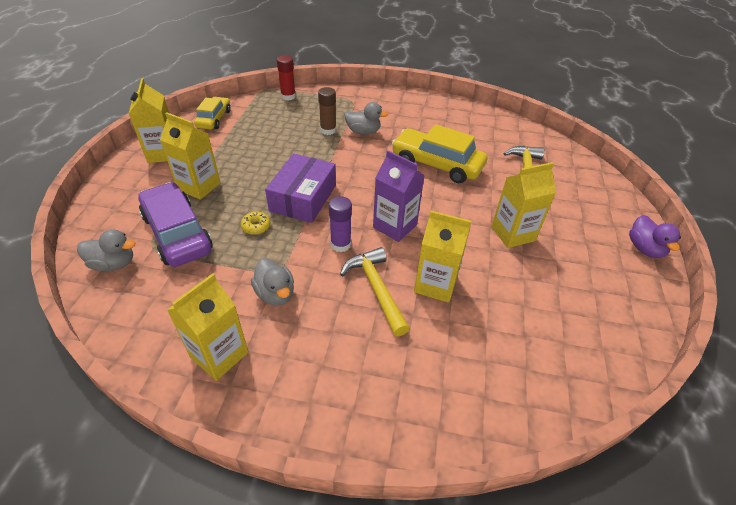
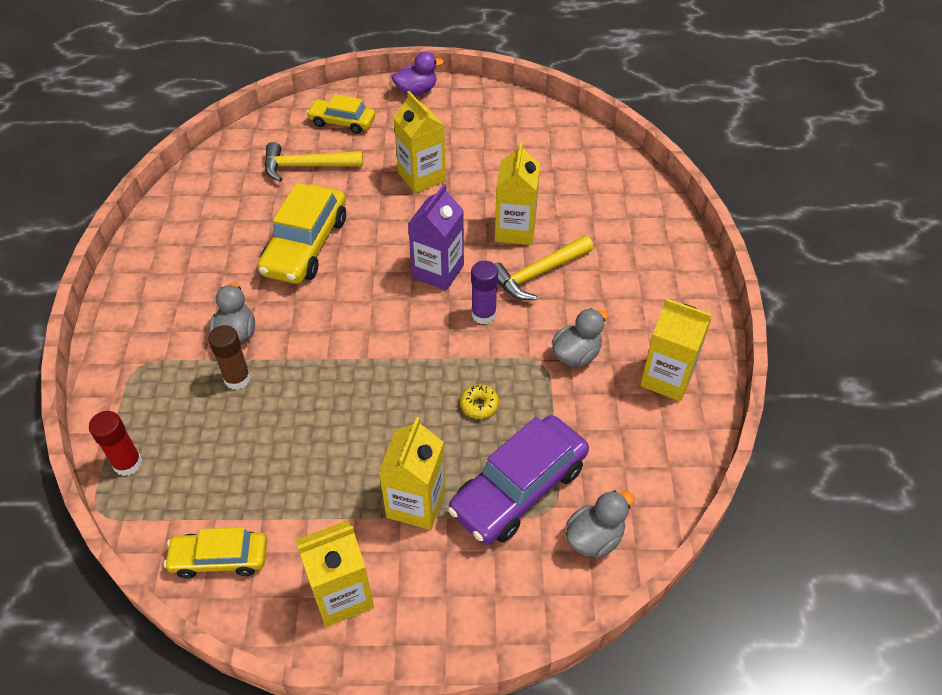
camera: 100 degrees left, 5 degrees up
(114, 264) = (594, 538): grey duck -> grey duck turned 60 degrees clockwise
(303, 198) = (410, 370): purple box -> none
(586, 196) = (342, 122): none -> yellow car

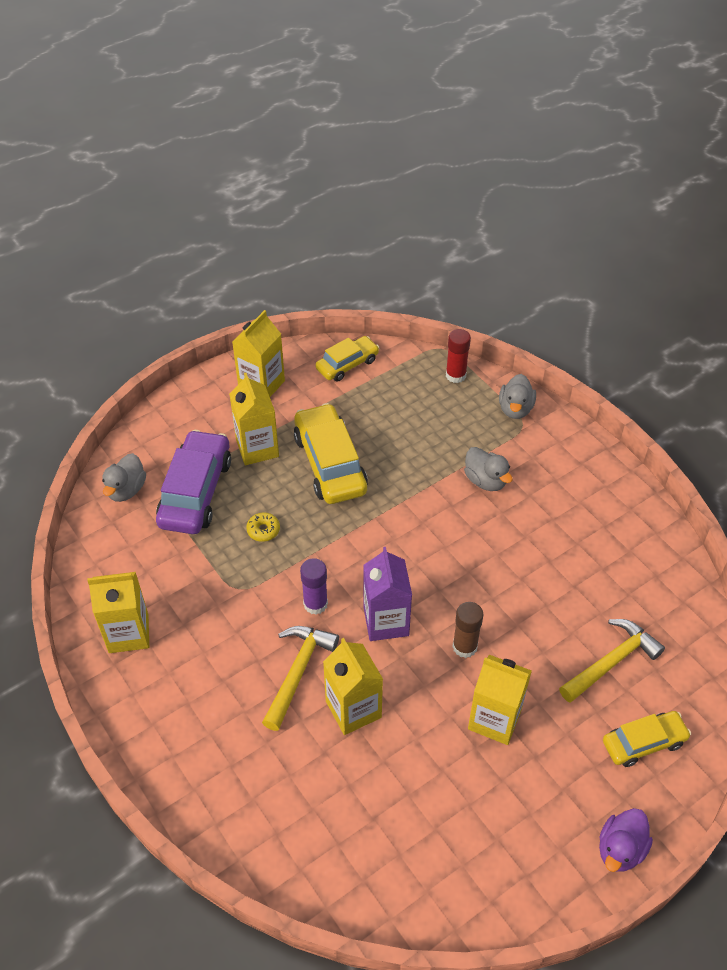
camera: 145 degrees right, 0 degrees up
(237, 379) = (448, 454): brown glue stick -> brown glue stick (464, 647)
(305, 245) = (518, 579): yellow car -> yellow car (330, 463)
(576, 355) = (215, 612): grey duck -> grey duck (515, 409)

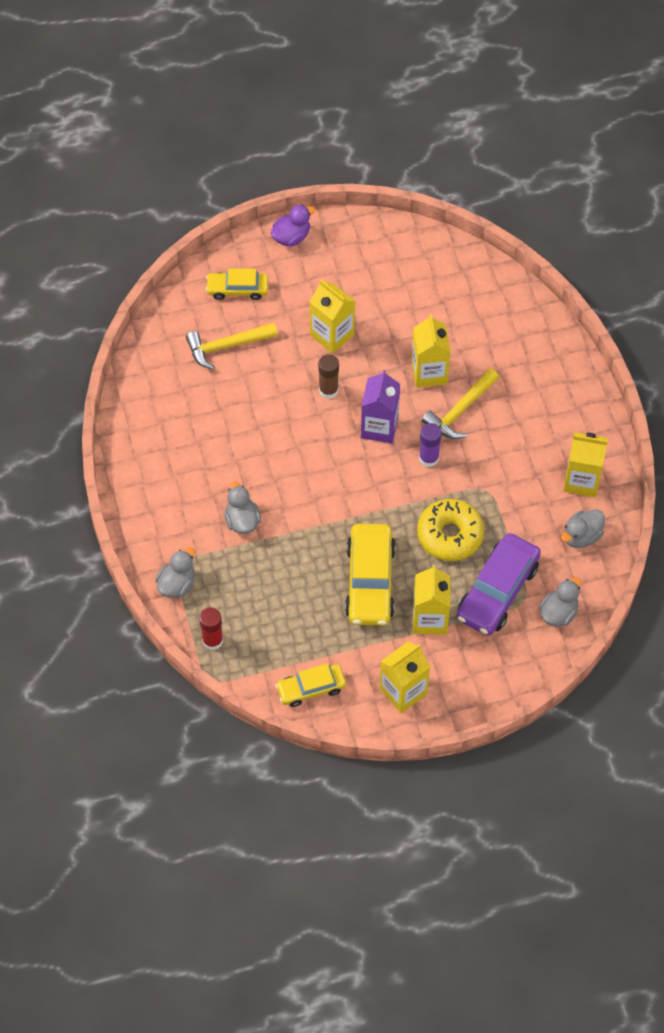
camera: 160 degrees left, 10 degrees up
(116, 571) = (581, 536): none -> grey duck
(263, 530) = (450, 535): yellow donut -> yellow donut, size x2.26

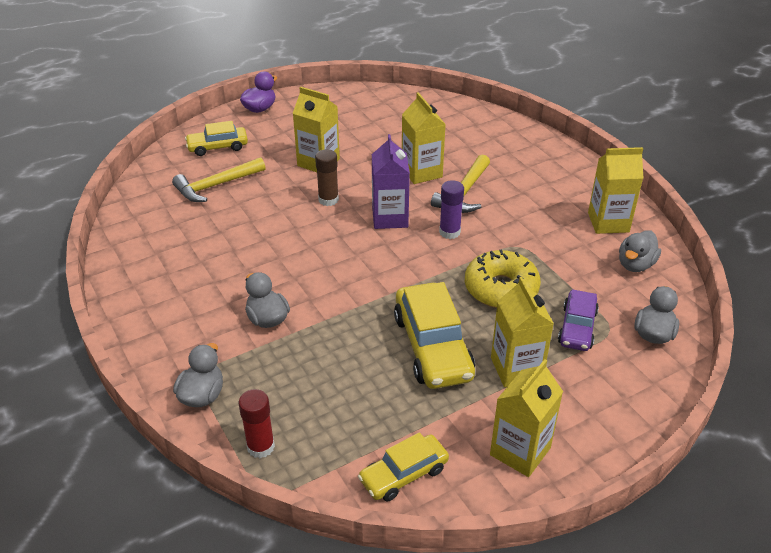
camera: 15 degrees left, 20 degrees down
(497, 591) = (577, 327): purple car -> purple car, size x0.60

